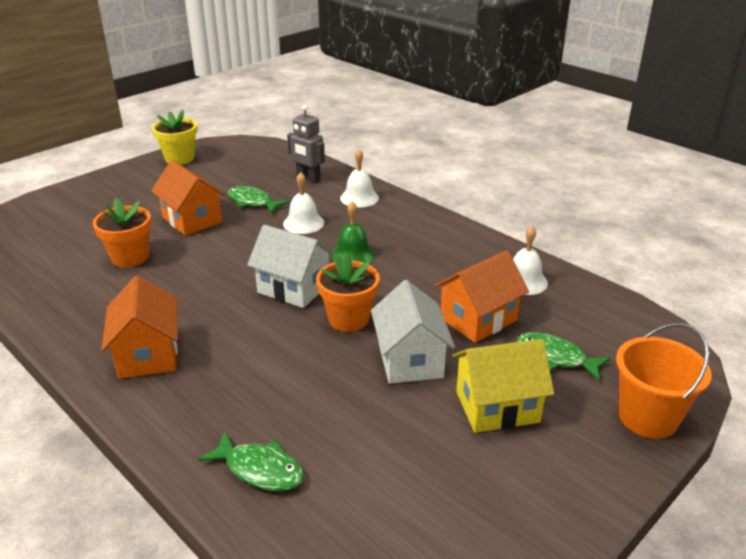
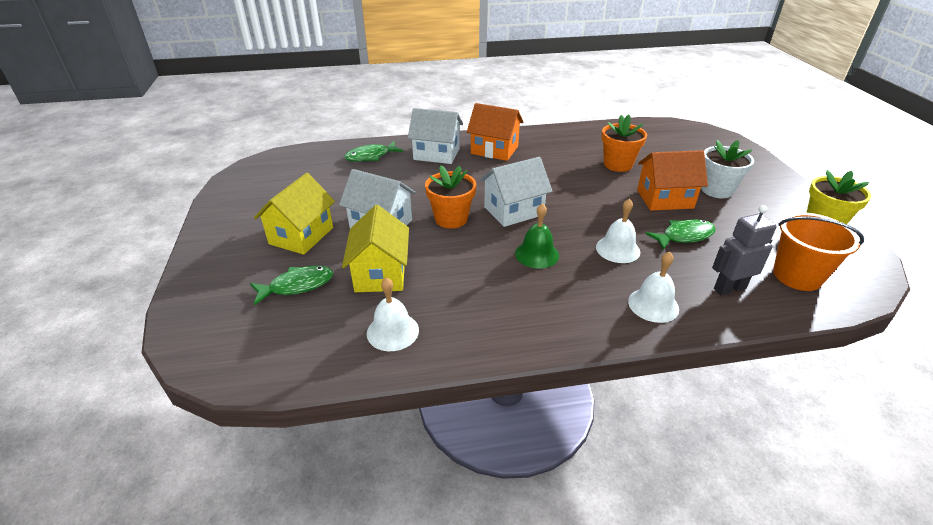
camera: 125 degrees right, 5 degrees up
(152, 201) = (716, 190): none -> white flower pot
(199, 402) = (436, 154): none -> white house
(478, 319) = (380, 274): orange house -> yellow house
(647, 417) = (201, 289): orange bucket -> orange bucket (797, 276)

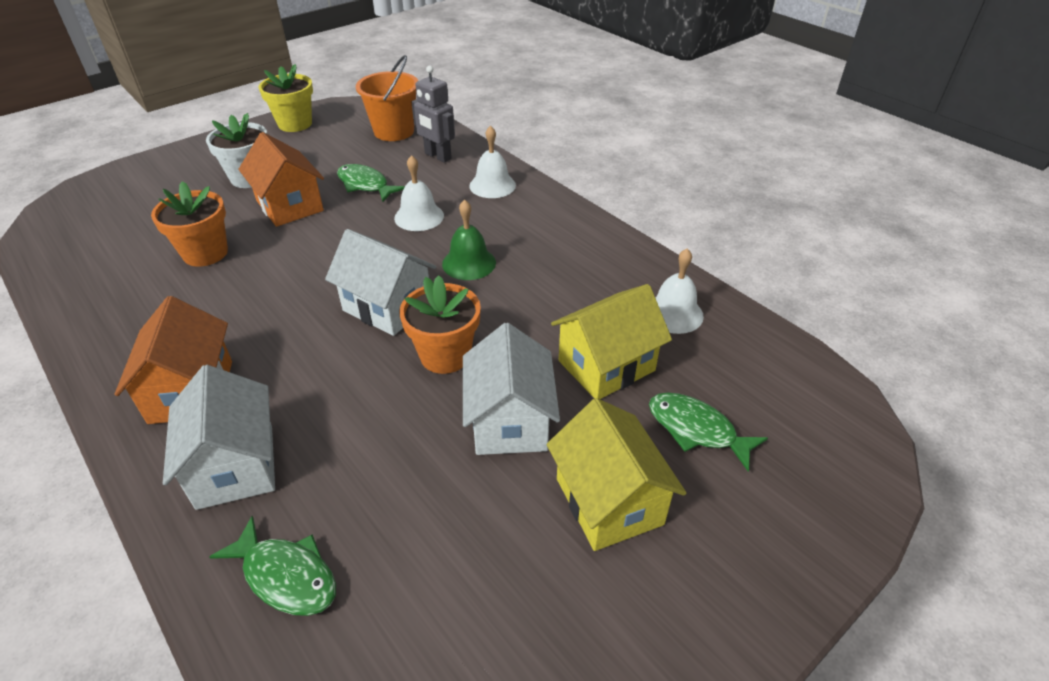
camera: 120 degrees left, 5 degrees up
(301, 236) = (608, 501): yellow house -> yellow house turned 75 degrees clockwise

